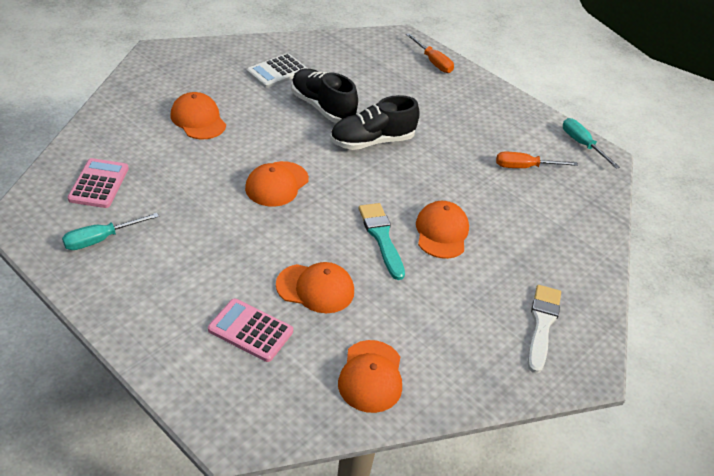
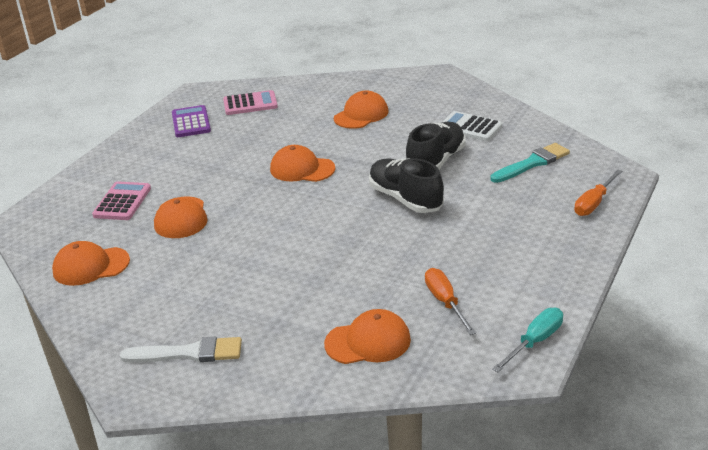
camera: 80 degrees right, 10 degrees down
(101, 239) = (191, 122): turquoise screwdriver -> purple calculator
(381, 237) = (264, 235): turquoise brush -> turquoise brush (532, 163)
(441, 232) = (292, 266): orange cap -> orange cap (368, 342)

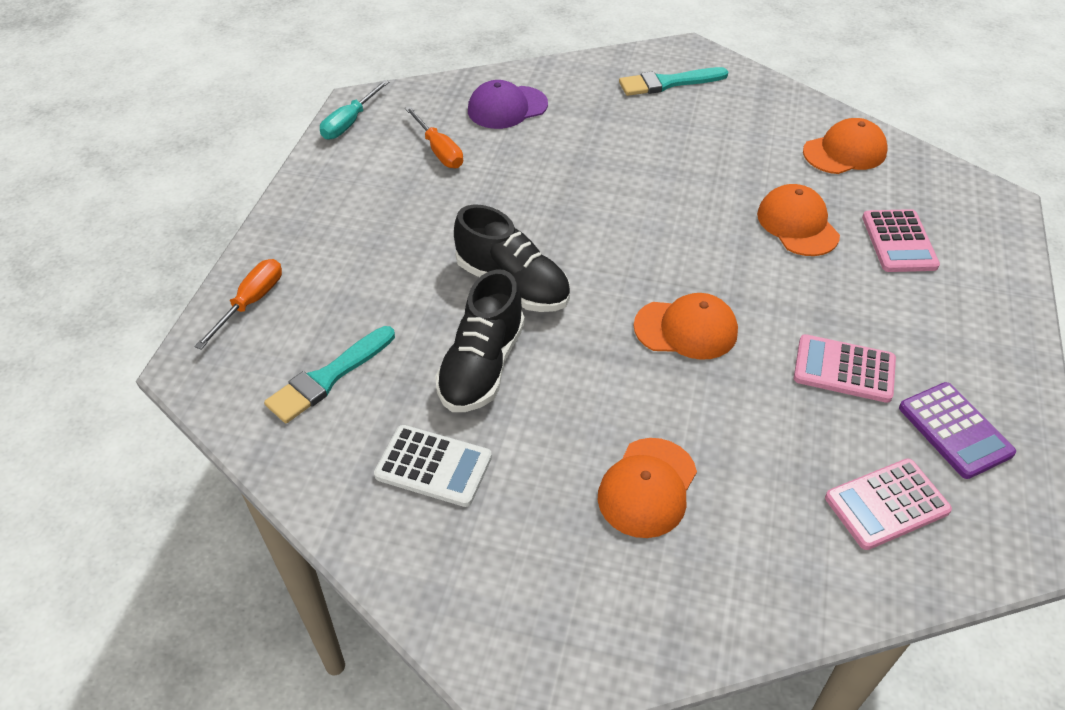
camera: 165 degrees right, 15 degrees up
(188, 353) = (668, 83): white brush -> turquoise brush
(224, 146) = (844, 369): none -> pink calculator
(368, 342) = (507, 107): orange cap -> purple cap

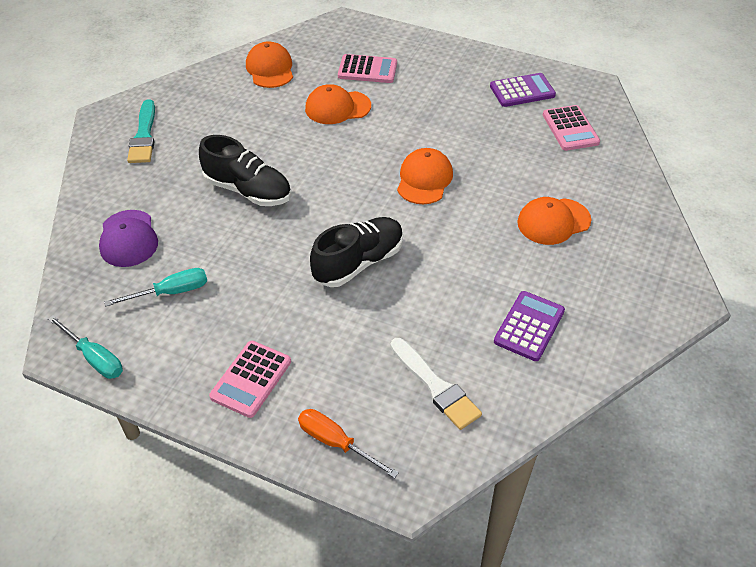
camera: 80 degrees left, 0 degrees up
(328, 377) = (436, 386): turquoise brush -> white brush
(433, 466) = (529, 326): white calculator -> purple calculator
(439, 150) = (171, 292): orange screwdriver -> turquoise screwdriver
(482, 366) = (439, 290): black shoe -> black shoe (248, 190)
(647, 487) = (553, 221): orange cap -> orange cap turned 120 degrees clockwise
(844, 369) = (471, 119): pink calculator -> pink calculator (251, 379)

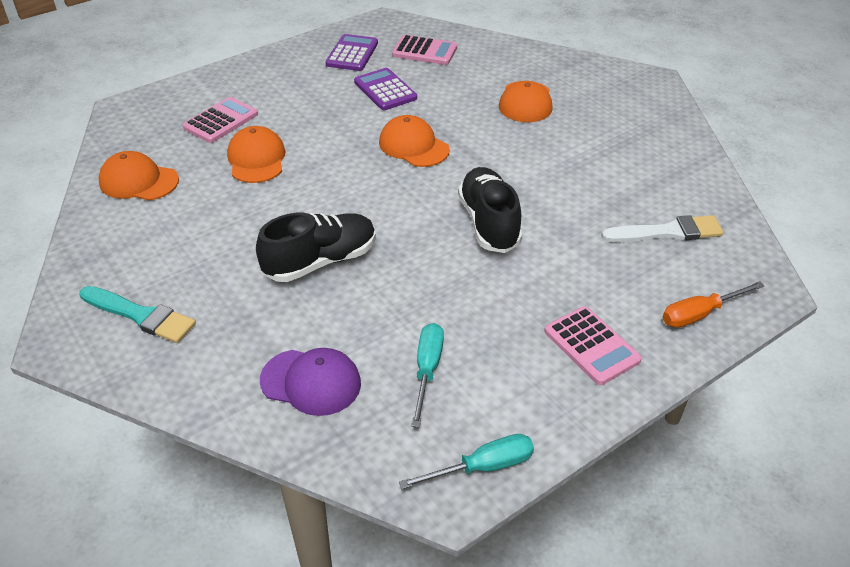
camera: 60 degrees left, 5 degrees down
(337, 107) = (256, 159): orange cap -> orange cap turned 150 degrees clockwise
(529, 326) = (632, 159): purple calculator -> purple calculator (385, 90)

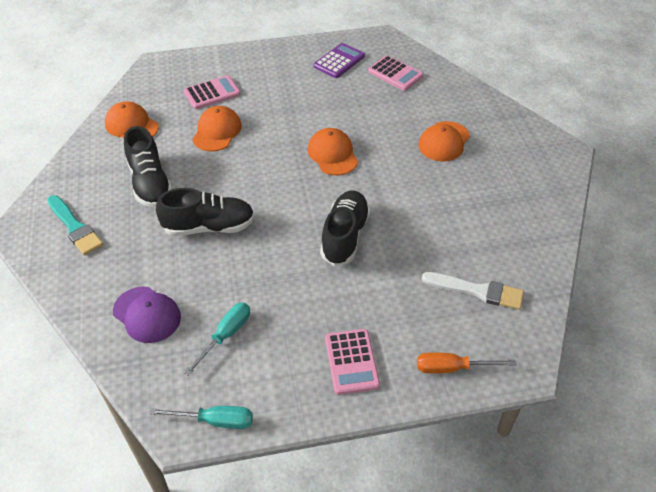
camera: 25 degrees right, 5 degrees up
(209, 237) = (150, 183): none -> black shoe
(385, 90) = (343, 100): purple calculator -> none

